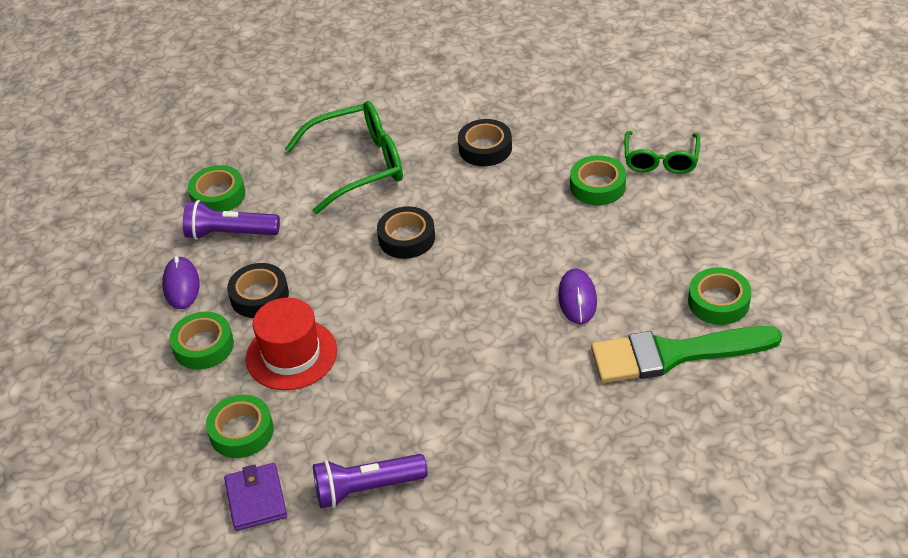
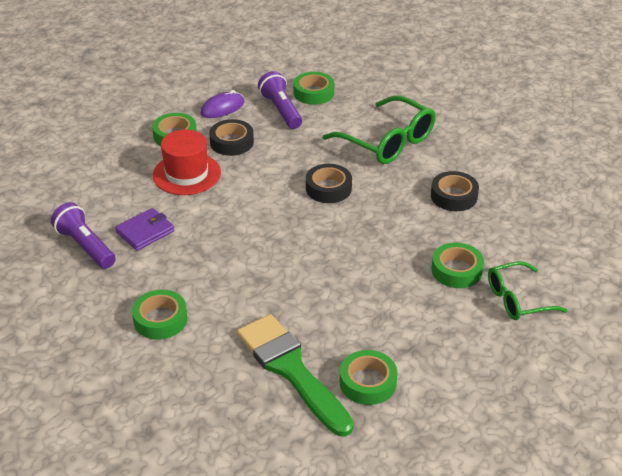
camera: 60 degrees right, 5 degrees down
(241, 431) = (110, 176): green tape -> green tape (160, 319)
(256, 499) = (58, 201): purple wallet -> purple wallet (145, 232)
(577, 299) = (320, 296): purple mouse -> none

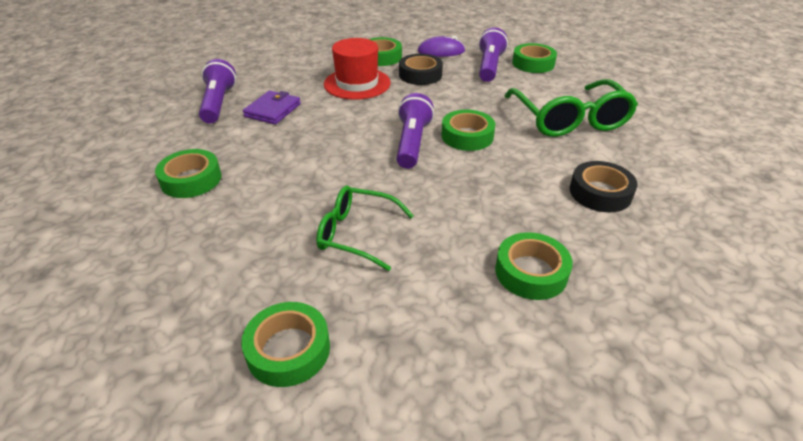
camera: 35 degrees right, 0 degrees up
(145, 232) = (273, 110): purple wallet -> purple wallet turned 60 degrees counterclockwise
(291, 369) = (232, 286): green brush -> none
(294, 212) = (412, 143): none -> purple flashlight
(328, 188) = (467, 136): black tape -> green tape
(518, 299) = (586, 350): green glasses -> green glasses (357, 234)

